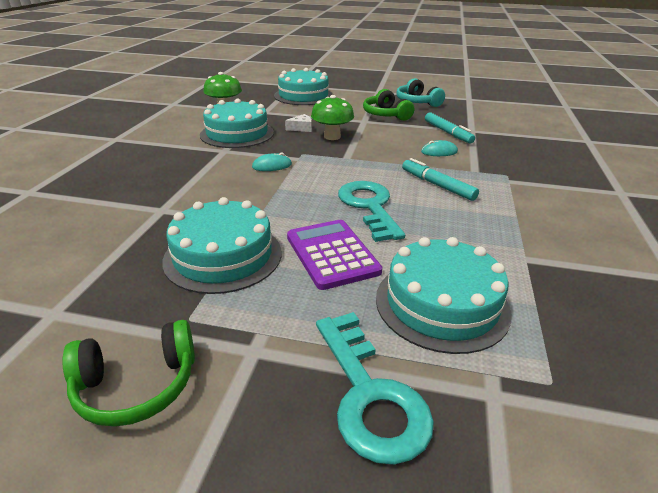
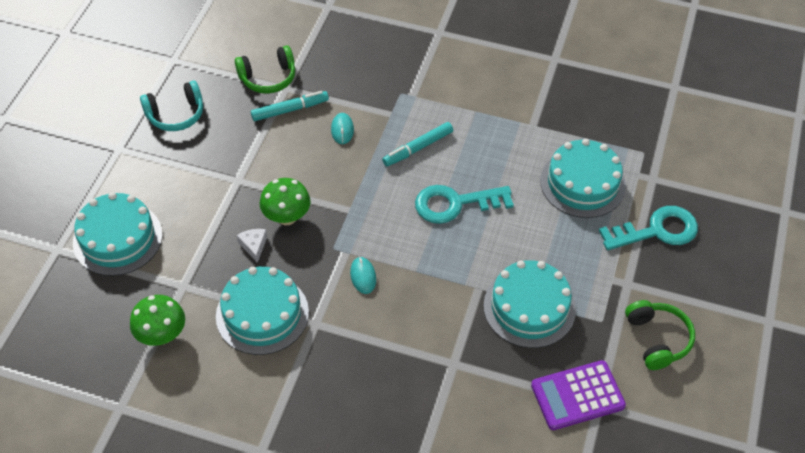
camera: 85 degrees left, 20 degrees up
(332, 254) = (527, 236): purple calculator -> purple calculator (577, 395)
(386, 115) = (219, 155): green headphones -> green headphones (268, 78)

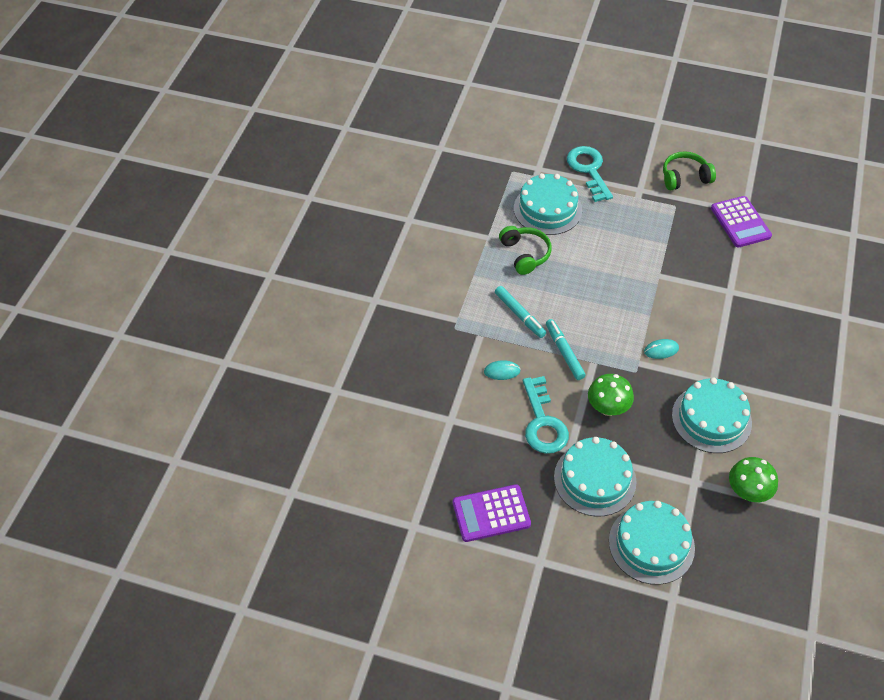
camera: 90 degrees left, 0 degrees up
(176, 114) = (491, 513): turquoise headphones -> purple calculator
(254, 246) = (642, 431): white cheese -> none
(268, 78) = (438, 436): green headphones -> green headphones (525, 254)
(290, 110) = (479, 414): turquoise marker -> turquoise marker (564, 352)
(455, 204) = (578, 289): turquoise key -> turquoise key (543, 422)
(529, 307) = (671, 246): turquoise cake -> turquoise cake (595, 479)

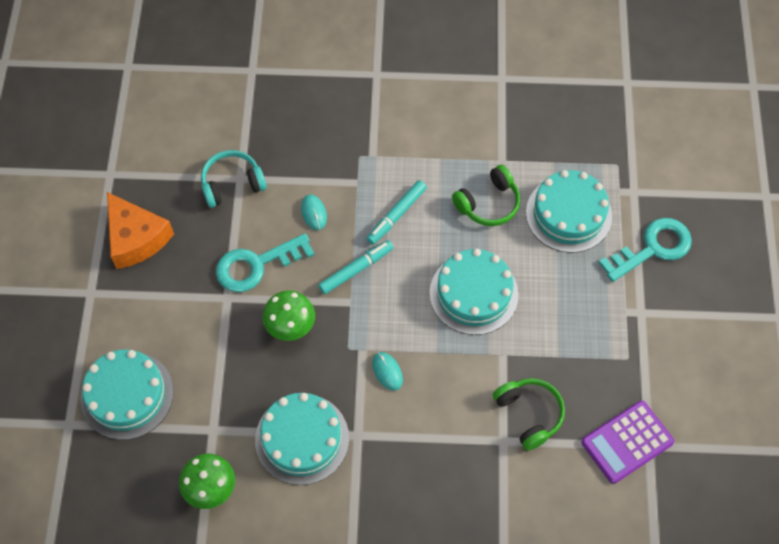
camera: 75 degrees right, 10 degrees up
(454, 427) = (232, 184): none -> turquoise headphones
(491, 513) = (136, 238): purple calculator -> orange cheese
(595, 479) = (196, 328): turquoise cake -> turquoise cake (474, 293)
(684, 177) = (684, 363): green headphones -> green headphones (529, 414)

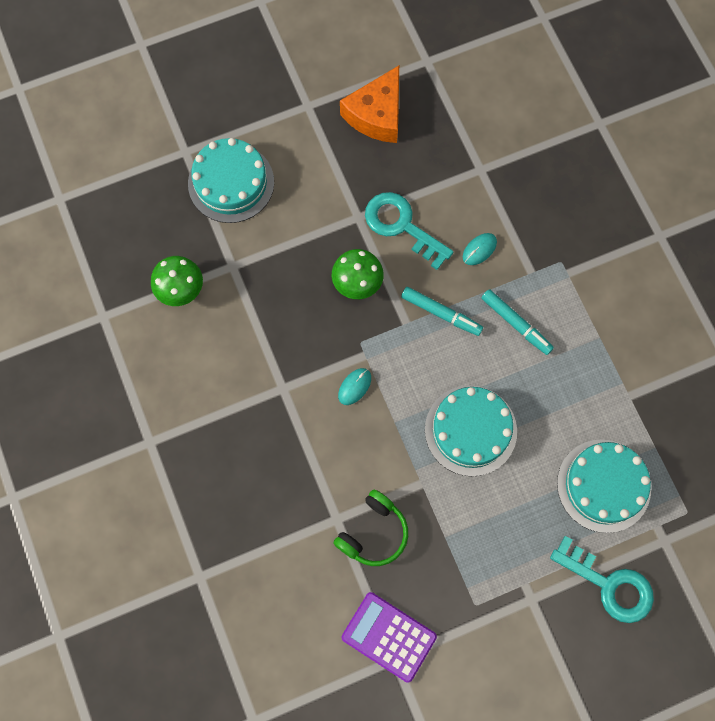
camera: 65 degrees right, 10 degrees up
(232, 184) = (471, 165): turquoise headphones -> none
(302, 439) = (258, 343): turquoise cake -> none
(396, 215) = (516, 324): turquoise marker -> turquoise marker turned 150 degrees counterclockwise
(488, 203) = (574, 403): green headphones -> none

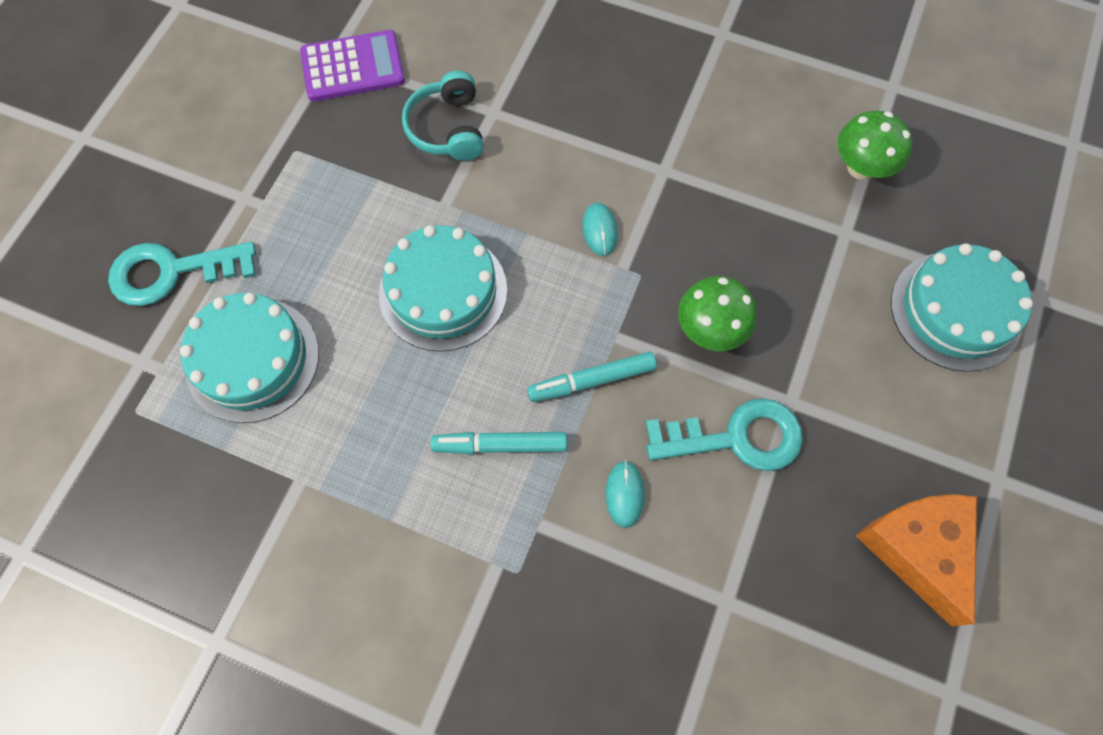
camera: 135 degrees right, 5 degrees down
(373, 533) = (447, 128): green headphones -> turquoise headphones

